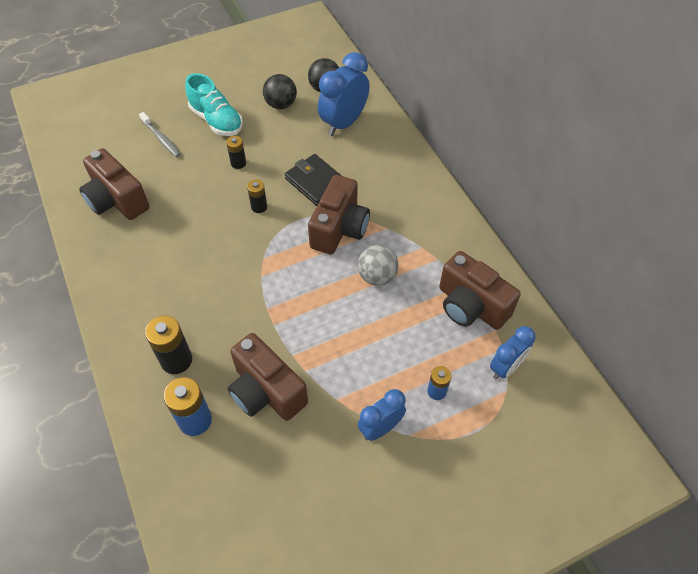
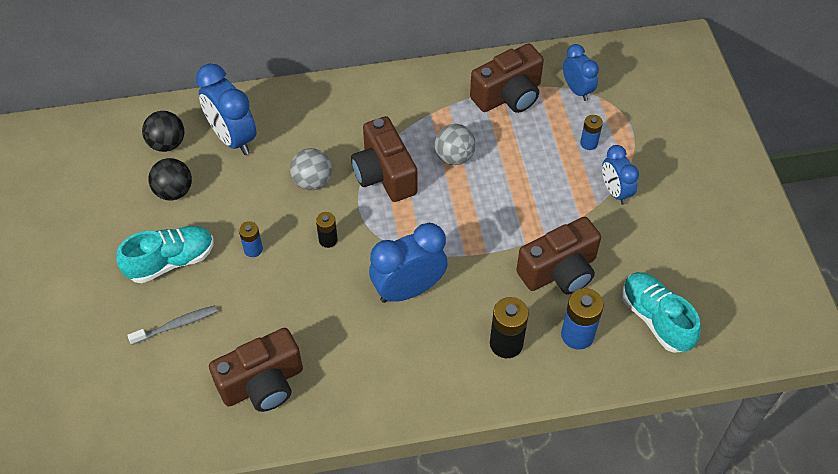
camera: 75 degrees left, 0 degrees up
(220, 273) = (408, 289): none -> blue clock
(226, 494) = (656, 319): none -> turquoise shoe
(238, 163) = (253, 249): black battery -> blue battery
(316, 182) = (312, 181): black wallet -> grey ball
(339, 229) = (384, 174): brown camera -> brown camera turned 150 degrees counterclockwise

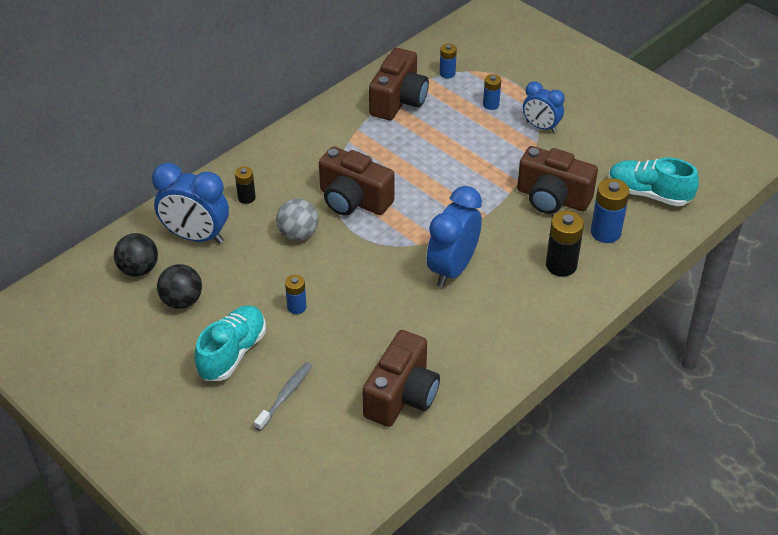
camera: 35 degrees left, 10 degrees down
(328, 240) = (353, 268): black battery -> black battery (246, 198)
(454, 157) = (397, 161): grey ball -> none
(559, 271) = (552, 198): brown camera -> brown camera turned 90 degrees clockwise
(577, 90) = (447, 73): blue clock -> blue battery

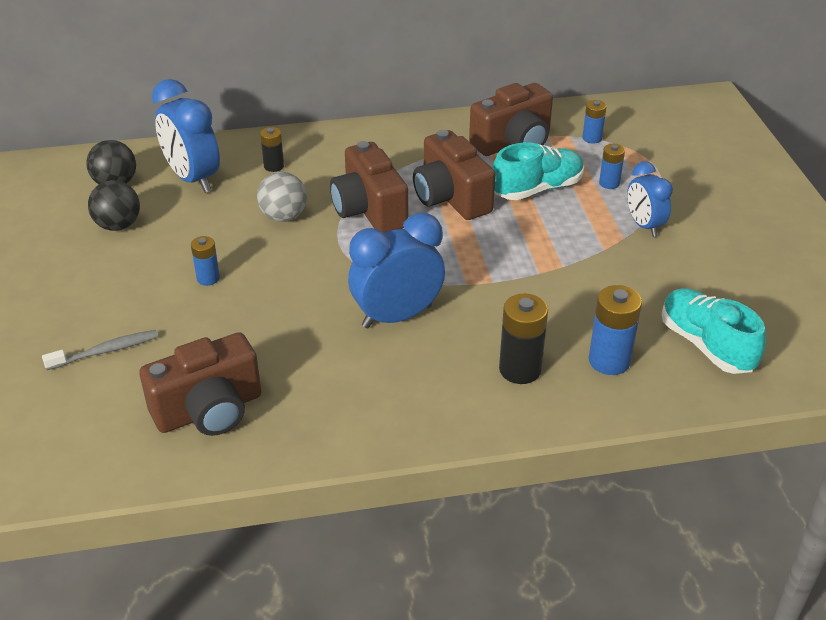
camera: 35 degrees right, 5 degrees down
(232, 353) = (106, 289): turquoise shoe -> turquoise shoe (537, 189)
(552, 198) = (582, 299): brown camera -> brown camera (451, 197)

